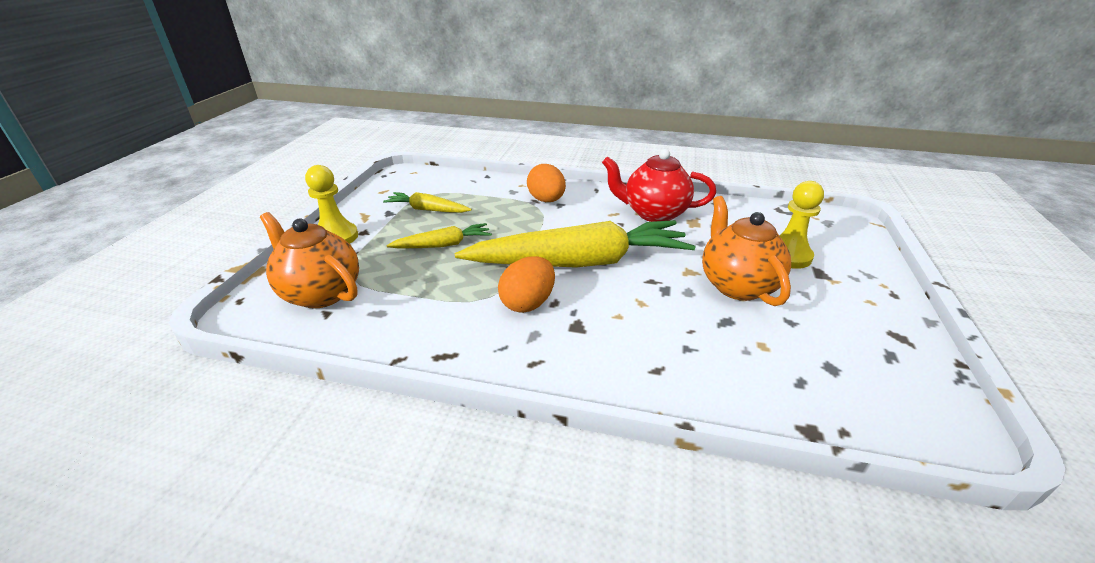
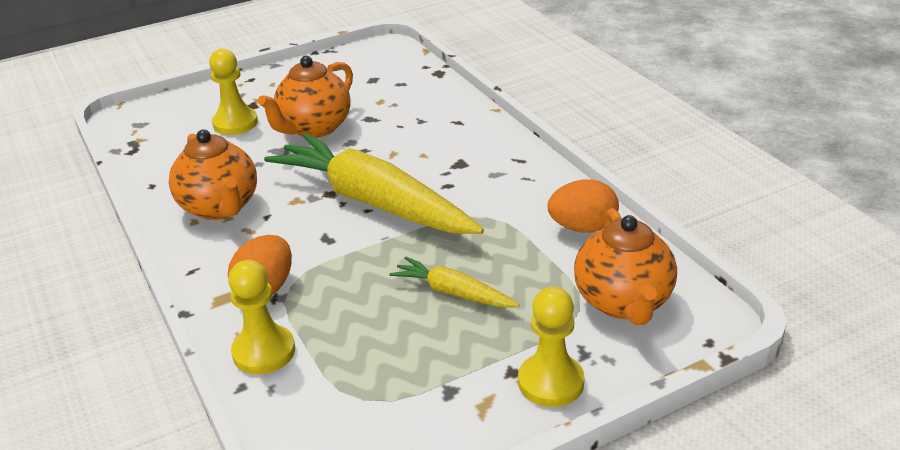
camera: 130 degrees left, 0 degrees up
(427, 210) = (401, 363): yellow carrot -> none
(499, 186) = (264, 352): none -> yellow pawn
(528, 303) = (466, 194): orange egg -> orange egg (582, 228)
(654, 213) = (220, 207): red teapot -> orange teapot

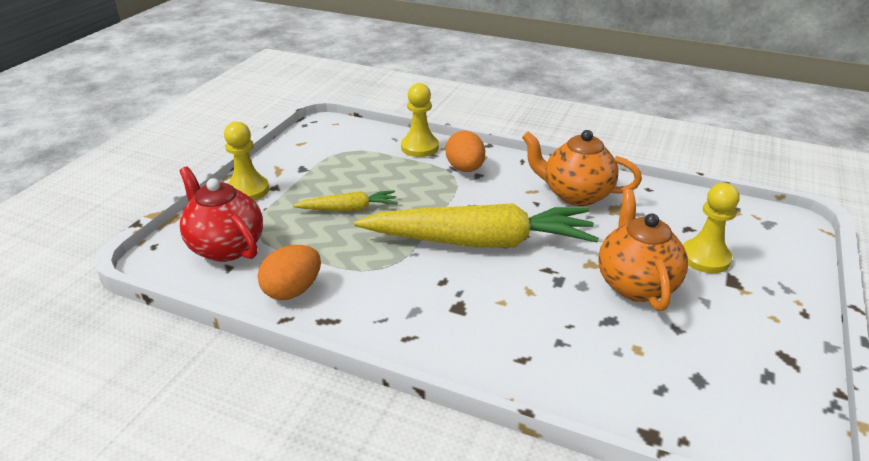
camera: 140 degrees right, 0 degrees up
(623, 302) = (226, 247): orange teapot -> red teapot

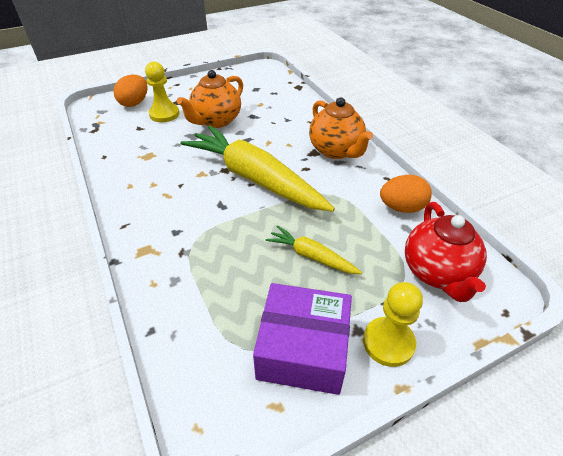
camera: 140 degrees left, 10 degrees up
(305, 165) = (303, 349): none -> purple box
(419, 147) = (170, 299): yellow pawn -> none
(465, 169) = (175, 244): orange egg -> orange egg (134, 103)
(575, 195) = (149, 176): orange teapot -> orange teapot (336, 150)

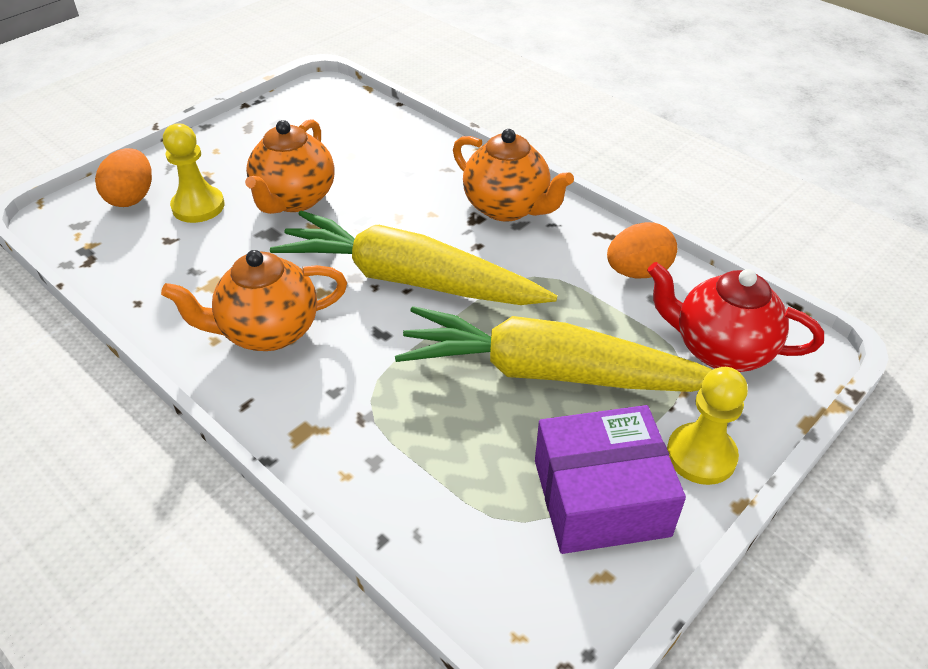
camera: 20 degrees left, 0 degrees up
(160, 188) = (268, 331): none -> orange teapot
(311, 256) = (550, 372): yellow carrot -> yellow carrot, size x2.15
(437, 273) = (720, 349): red teapot -> red teapot turned 135 degrees clockwise

